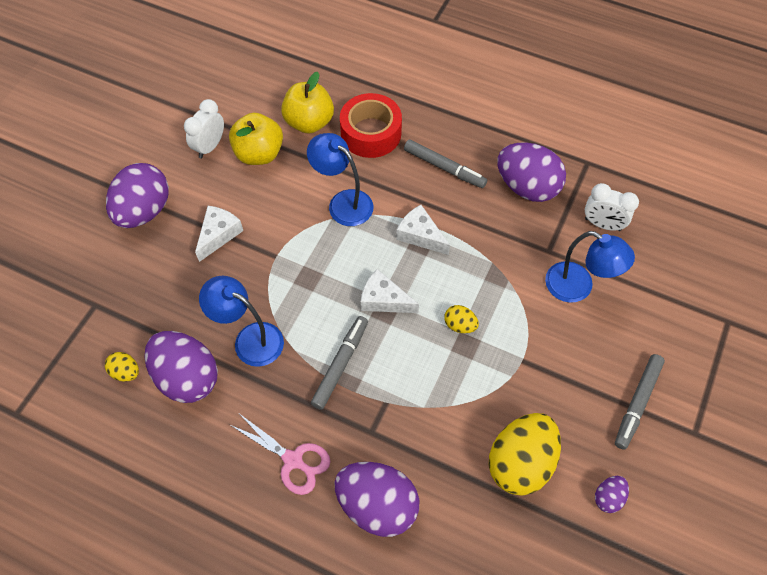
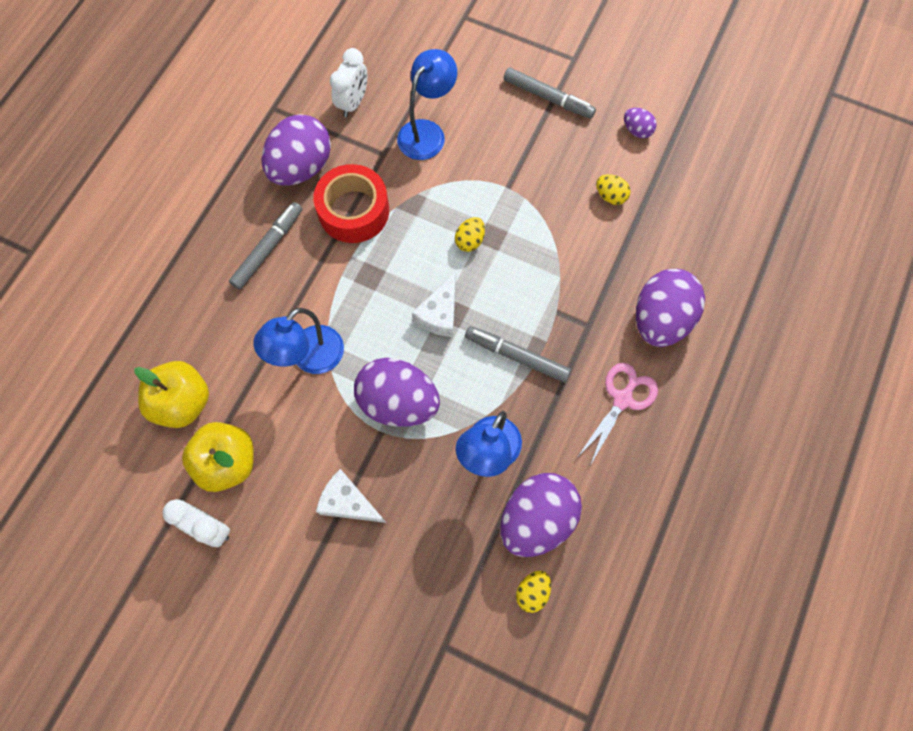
camera: 90 degrees left, 10 degrees up
(144, 211) = (307, 603): purple egg -> purple egg (398, 402)
(371, 133) = (208, 328): red tape -> red tape (354, 211)
(420, 235) = (359, 276): white cheese -> none
(520, 462) = (610, 196): yellow egg -> yellow egg, size x0.46

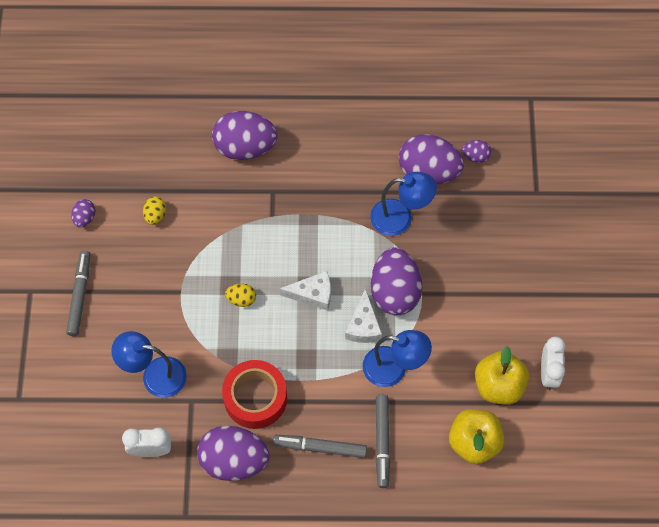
camera: 115 degrees left, 5 degrees down
(348, 502) = (481, 291): white cheese -> white cheese (363, 325)
(516, 356) = (320, 228): grey marker -> grey marker (382, 442)
(532, 592) = (475, 156): yellow egg -> purple egg
(622, 399) = (318, 150): pink scissors -> none

